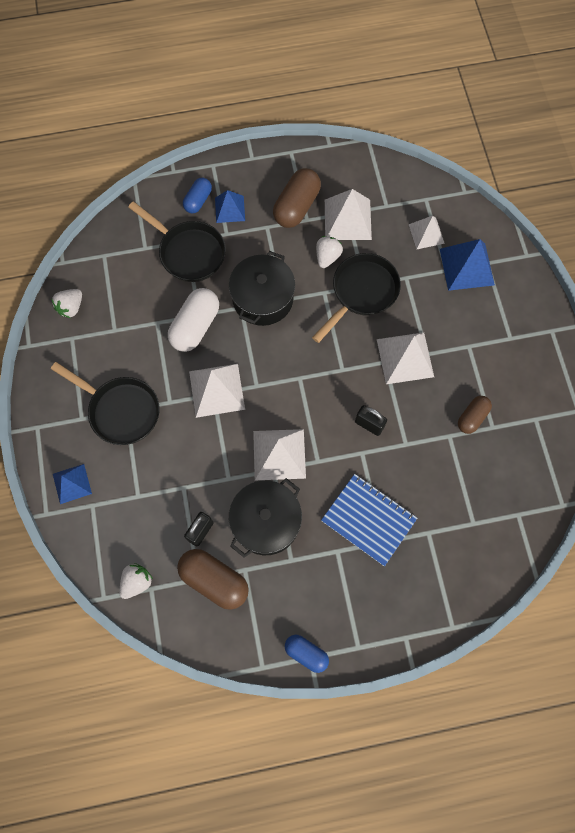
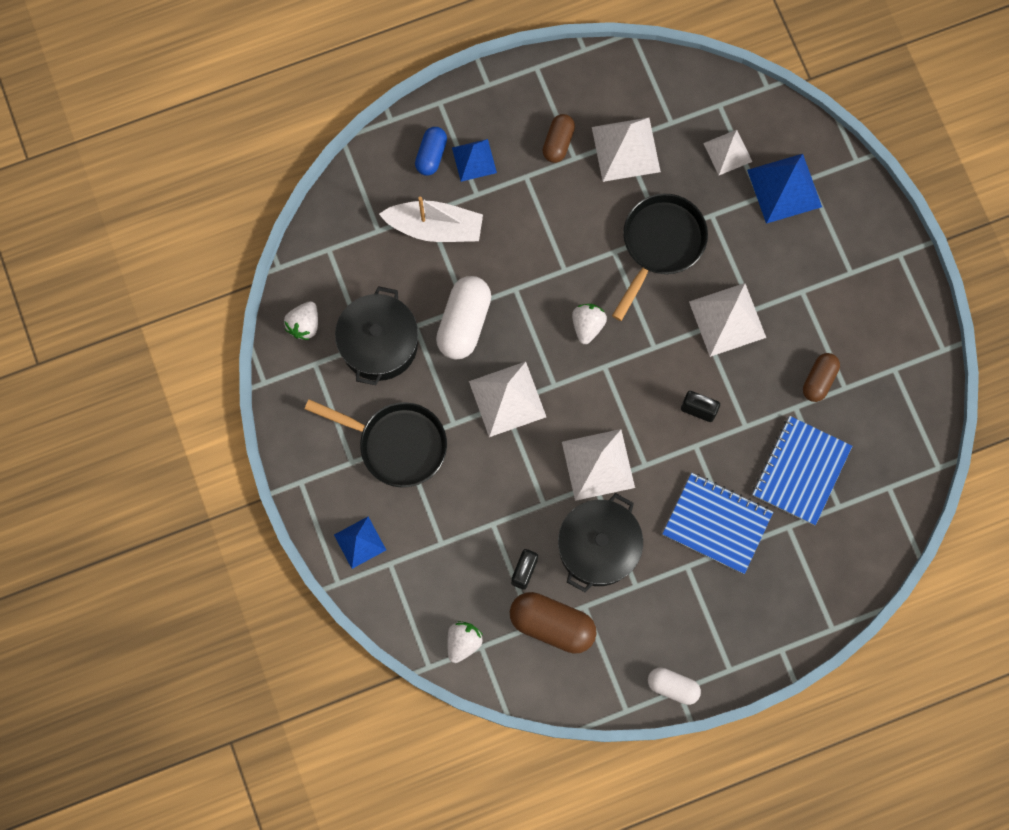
camera: 10 degrees left, 5 degrees up
(189, 252) = (435, 227): black pan -> white boat
(262, 298) = (539, 273): black pot -> black pot (379, 344)
(296, 206) = (558, 142): brown capsule -> brown capsule, size x0.61
(306, 653) = (673, 686): blue capsule -> white capsule
(327, 257) = (609, 204): white strawberry -> white strawberry (587, 325)
(446, 488) = (801, 471): none -> blue notebook

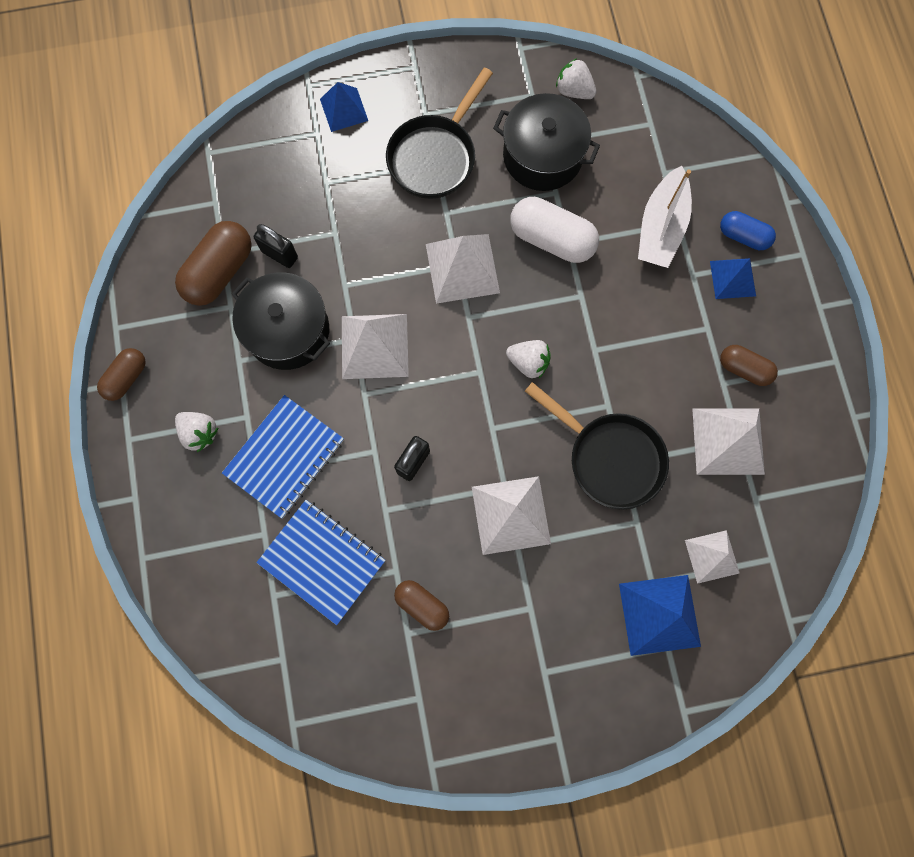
camera: 100 degrees right, 0 degrees up
(463, 642) = (223, 187): white strawberry -> white strawberry (200, 433)
(673, 686) = (127, 378): white capsule -> brown capsule

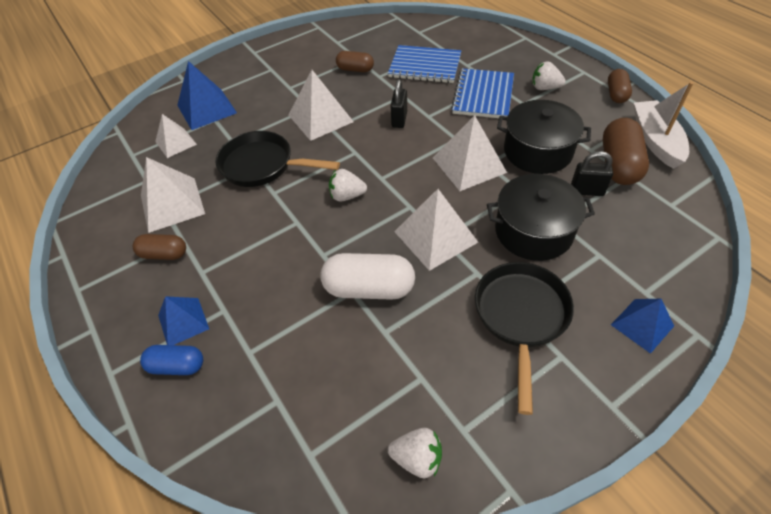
camera: 160 degrees right, 25 degrees down
(542, 156) = (415, 363): black pot -> black pot (533, 231)
(661, 227) = (266, 341): white boat -> white boat (656, 141)

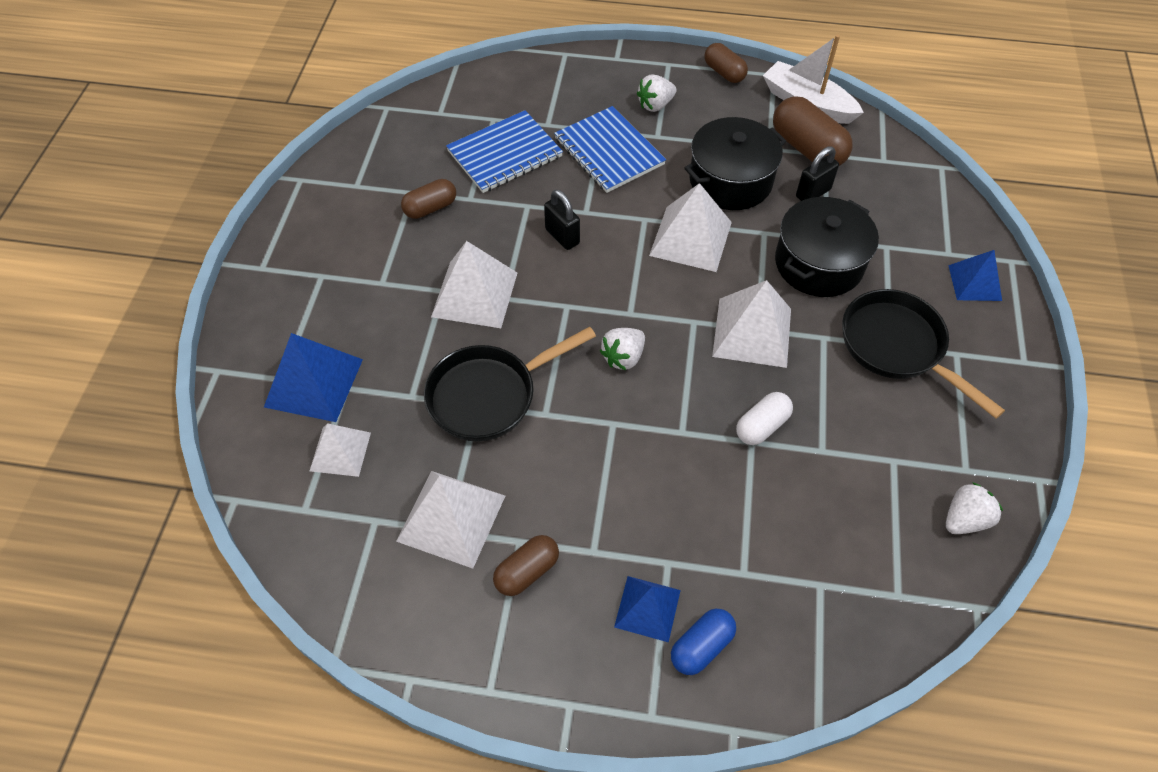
camera: 50 degrees left, 5 degrees up
(369, 288) = (762, 426): white capsule -> white capsule, size x0.61

